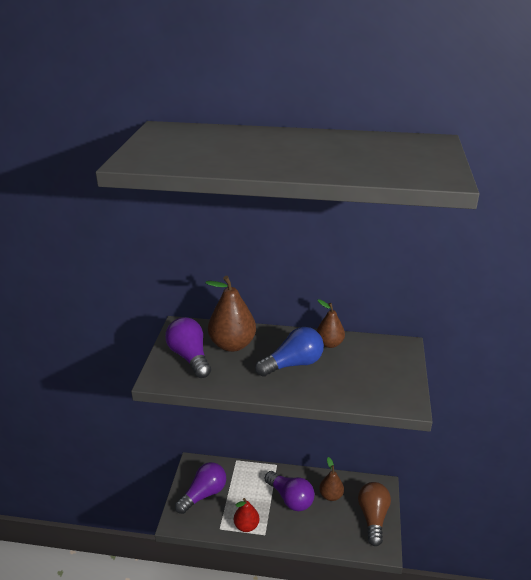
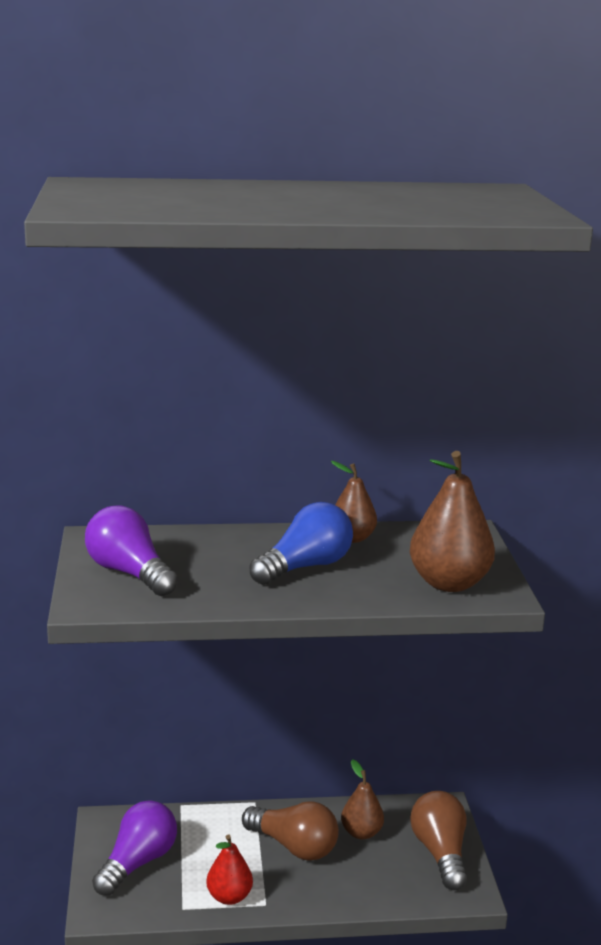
camera: 15 degrees left, 10 degrees down
(232, 344) = (194, 552): brown pear -> brown pear (449, 583)
(290, 498) = (294, 846): purple light bulb -> brown light bulb

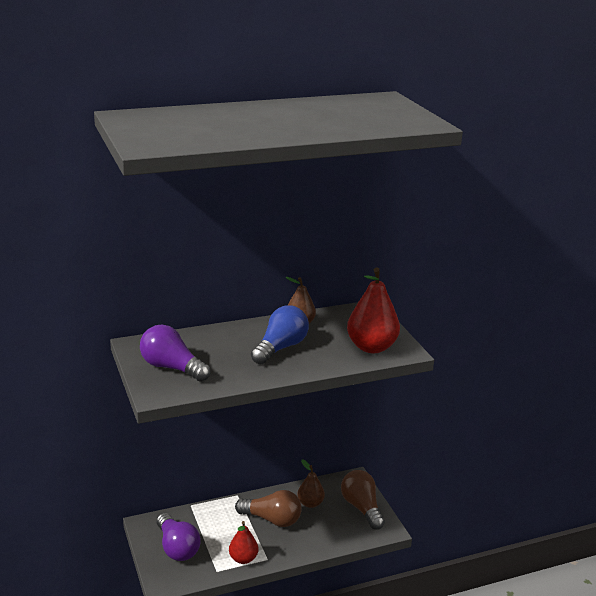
camera: 15 degrees left, 5 degrees up
(137, 863) = (177, 547): purple light bulb -> purple light bulb turned 135 degrees clockwise
(449, 583) = (371, 347): brown pear -> red pear

